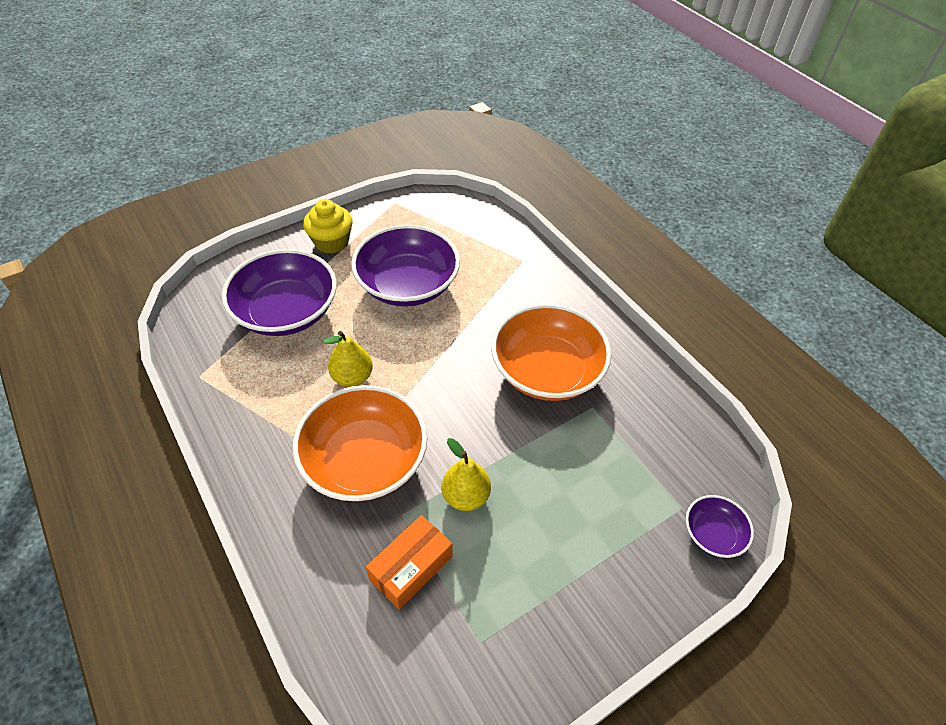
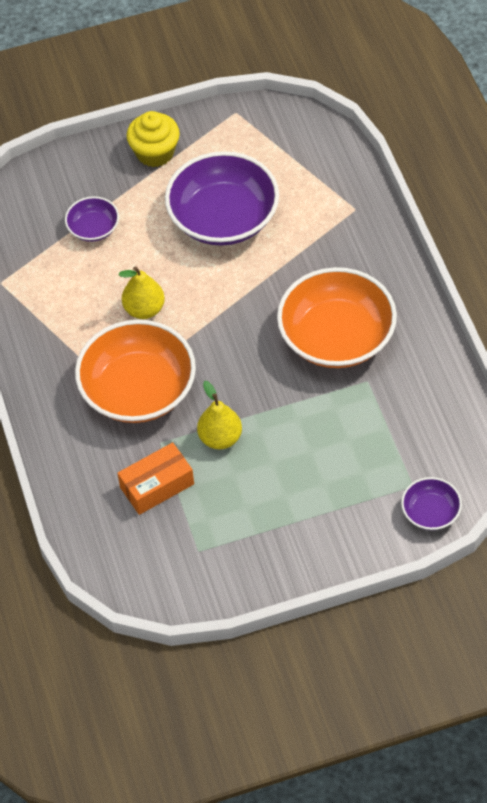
camera: 20 degrees right, 5 degrees up
(286, 312) = (93, 228): purple bowl -> purple bowl, size x0.48

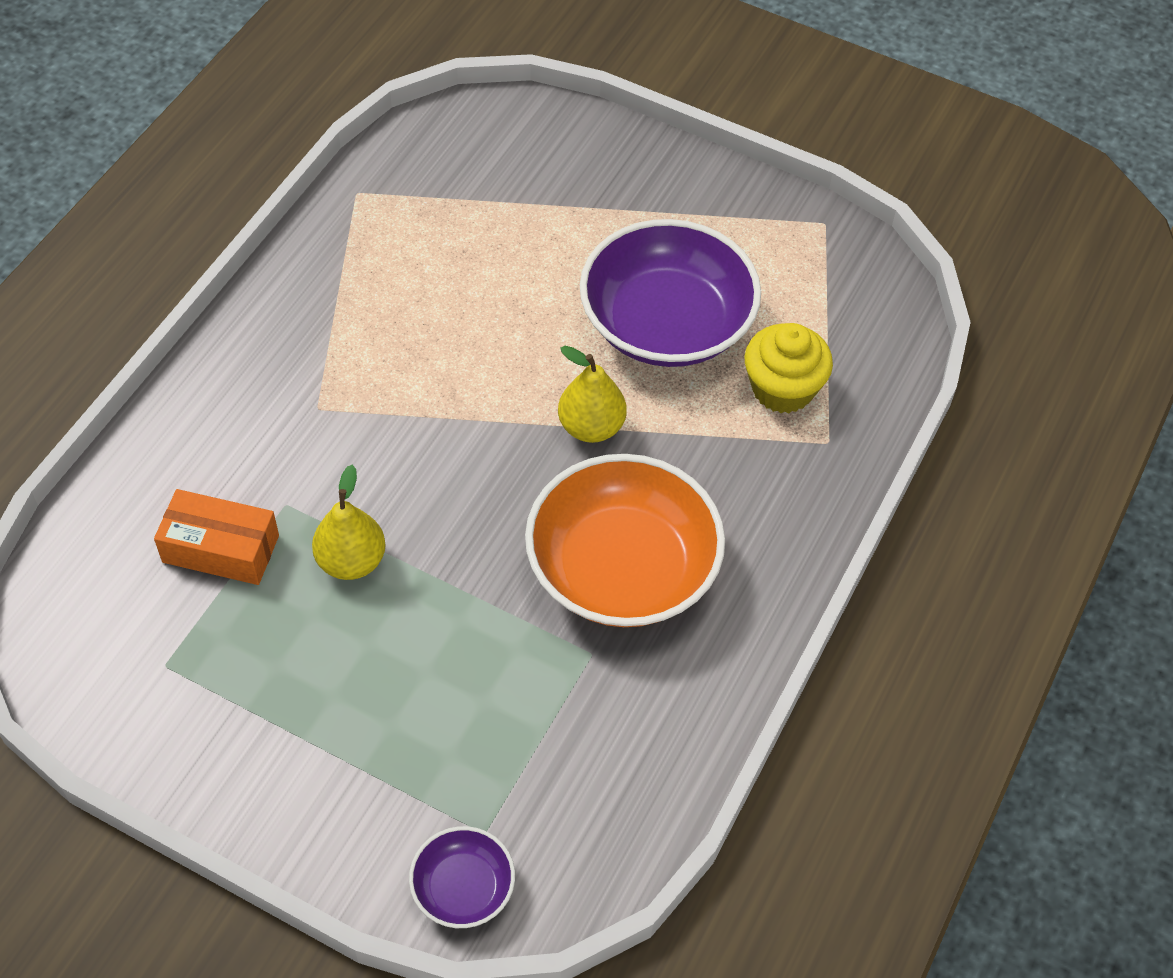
camera: 40 degrees right, 0 degrees up
(93, 228) = (518, 217): purple bowl -> none
(138, 390) = (339, 426): orange bowl -> none
(144, 309) = (458, 347): yellow pear -> yellow pear (591, 427)
(155, 152) = (682, 194): yellow cupcake -> yellow cupcake (782, 388)

